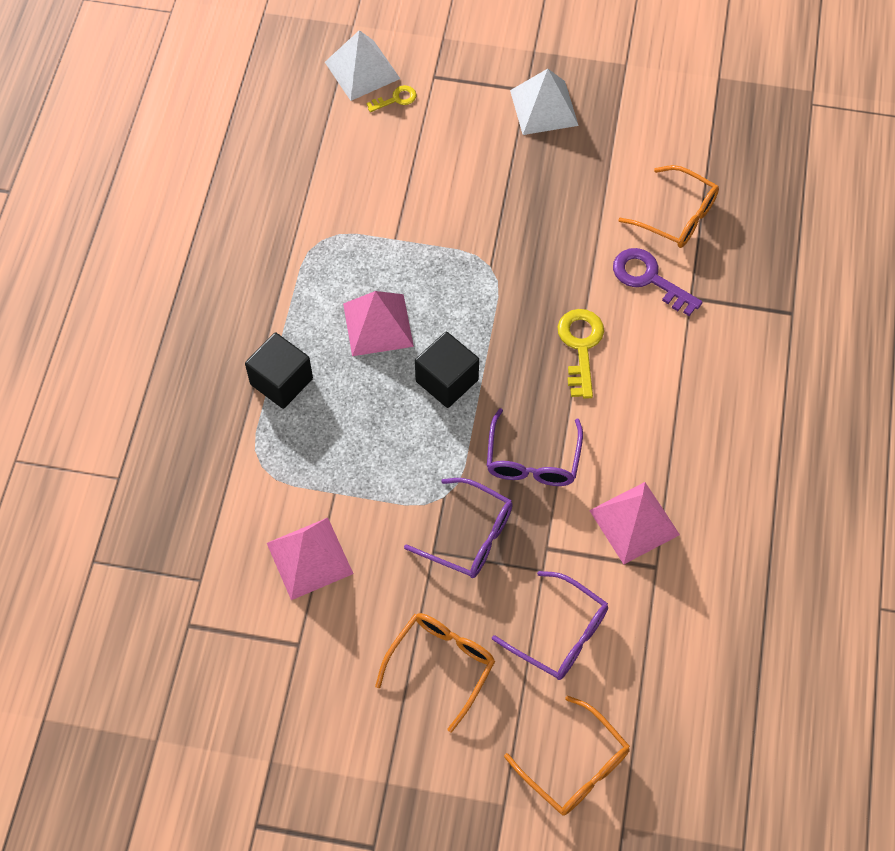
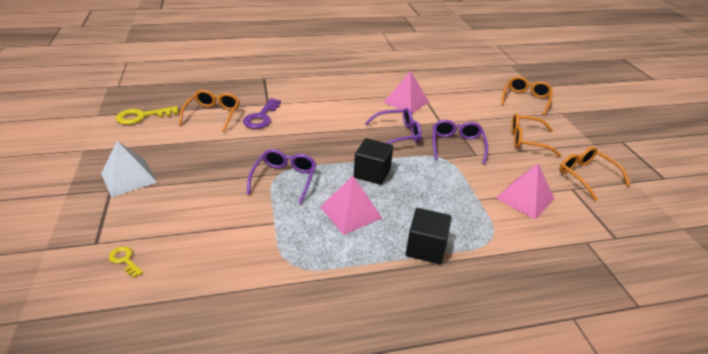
camera: 115 degrees left, 25 degrees down
(315, 691) = (586, 176): none -> orange glasses
(362, 70) = (87, 294): white pyramid -> none
(560, 634) = (477, 112): purple glasses -> purple glasses (284, 179)
(580, 346) = (318, 131): yellow key -> yellow key (142, 116)

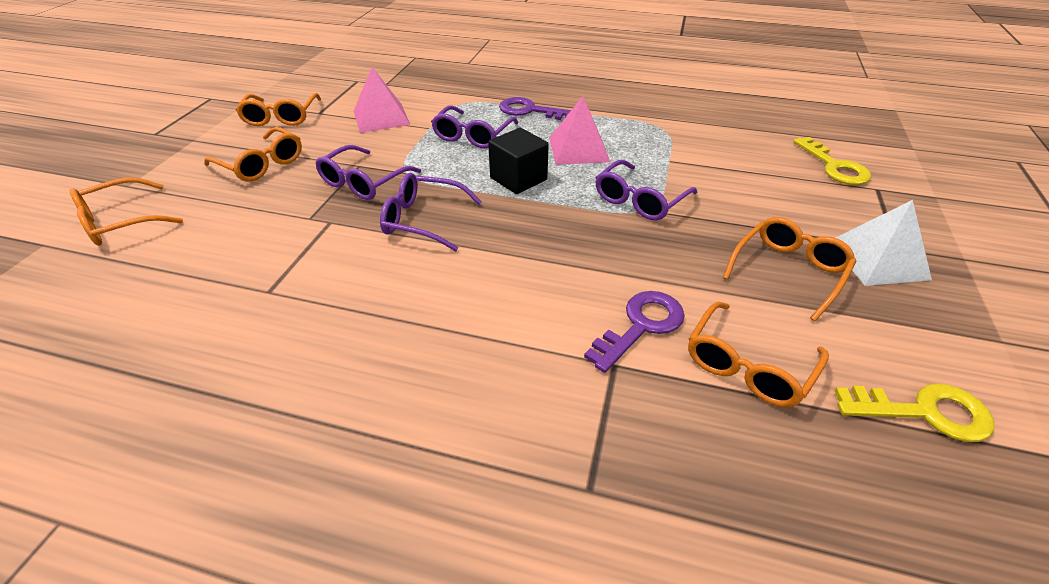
camera: 150 degrees left, 5 degrees up
(125, 260) = (834, 167): yellow key -> yellow key, size x1.78
(187, 157) = (788, 271): none -> orange glasses
(406, 102) = (326, 280): pink pyramid -> none
(425, 248) = (529, 111): black cube -> purple key
(439, 201) = (472, 136): none -> purple glasses

